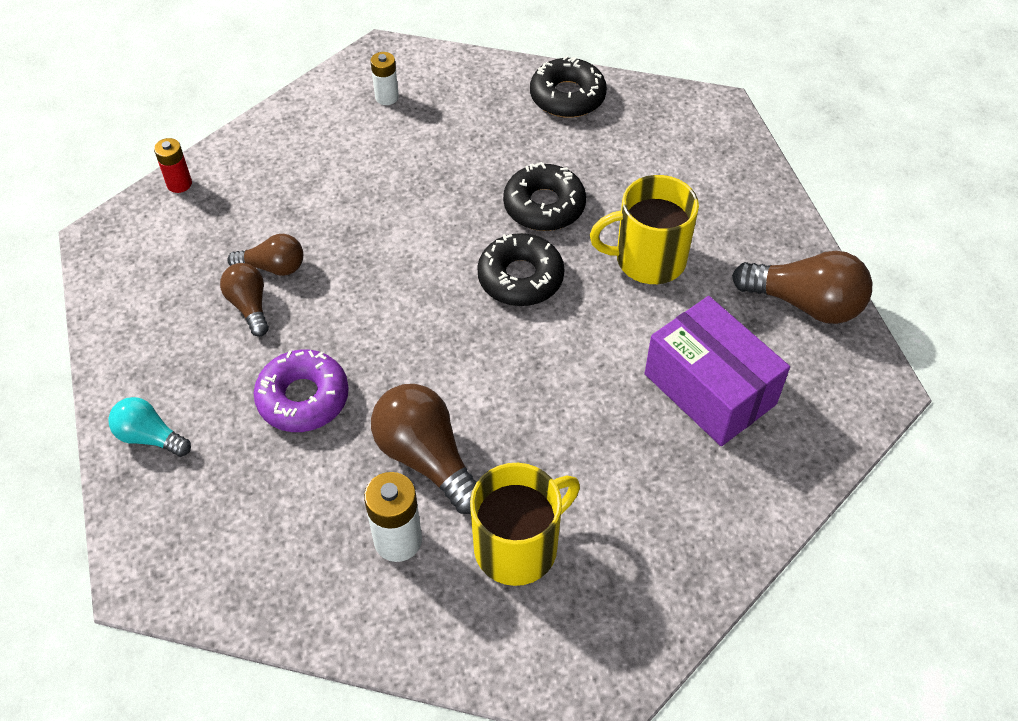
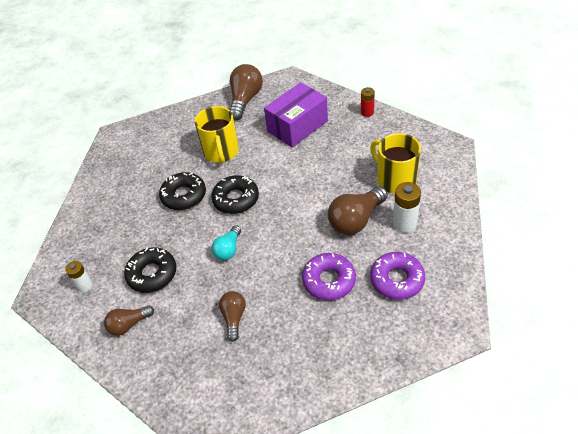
camera: 90 degrees left, 5 degrees down
(150, 437) = (370, 352): turquoise light bulb -> turquoise light bulb (228, 249)
(179, 184) = (159, 396): red battery -> red battery (367, 112)
(249, 306) = (266, 323): brown light bulb -> brown light bulb (129, 325)
(273, 501) = (397, 280): none -> purple donut
(567, 96) = (97, 195): black donut -> black donut (152, 274)

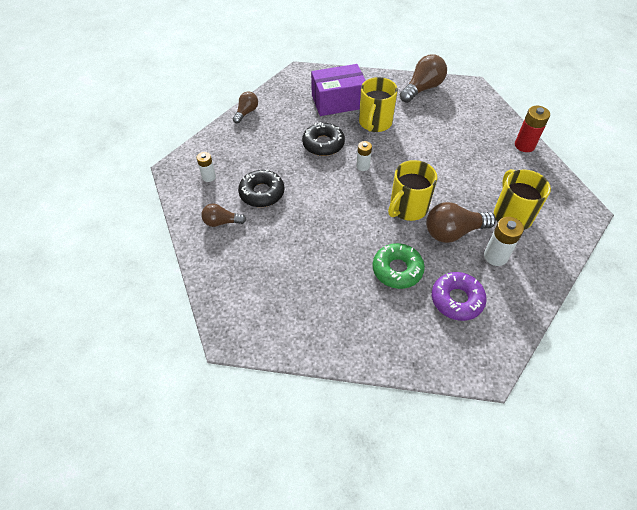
camera: 25 degrees right, 5 degrees up
(228, 249) = (331, 203): turquoise light bulb -> none
(234, 318) = (302, 258): brown light bulb -> brown light bulb (246, 112)
(236, 199) = (363, 166): black donut -> white battery
(297, 126) = (453, 130): purple box -> purple box (338, 101)
(302, 218) = (408, 208): none -> yellow mug
(329, 280) = (397, 270): purple donut -> green donut
(367, 112) = (524, 145): red battery -> red battery, size x1.54

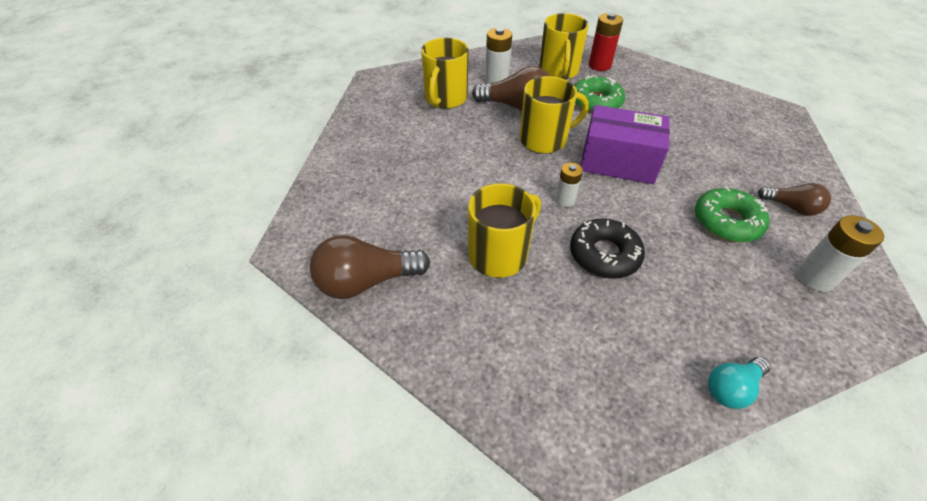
camera: 150 degrees left, 5 degrees down
(209, 177) = (814, 278): white battery -> white battery, size x1.54
(246, 112) = (731, 388): brown light bulb -> turquoise light bulb
(262, 193) = (726, 221): black donut -> green donut
(338, 101) = (532, 325): purple box -> purple box (618, 161)
(457, 299) = (558, 71): purple donut -> yellow mug
(524, 145) = (344, 145): red battery -> red battery (599, 65)

